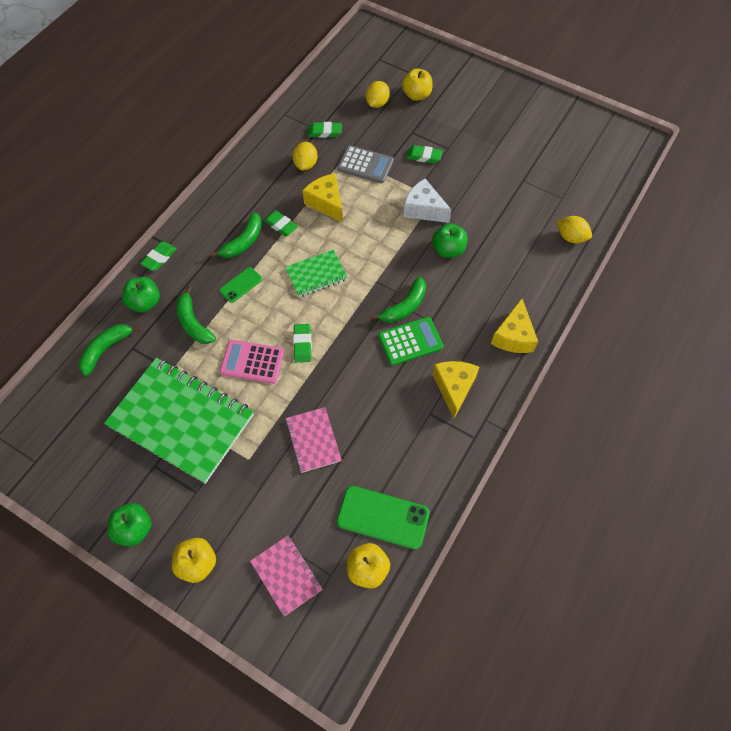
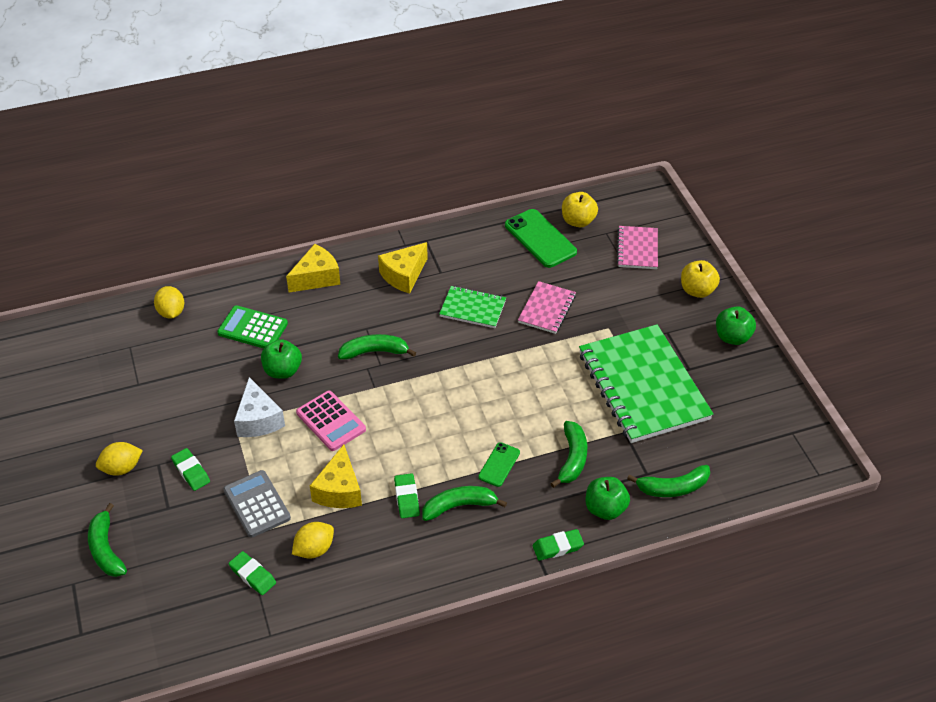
camera: 140 degrees left, 15 degrees down
(241, 285) = (499, 465): green phone -> green phone turned 60 degrees counterclockwise
(252, 362) = (546, 392): pink calculator -> pink calculator (331, 421)
(302, 344) = (490, 378): green eraser -> none
(316, 274) = (421, 427): green notebook -> green notebook (472, 308)
(377, 103) = (157, 571): yellow lemon -> yellow lemon (122, 468)
(410, 341) = (400, 324): green calculator -> green calculator (253, 328)
(416, 95) = (106, 549): yellow apple -> green banana

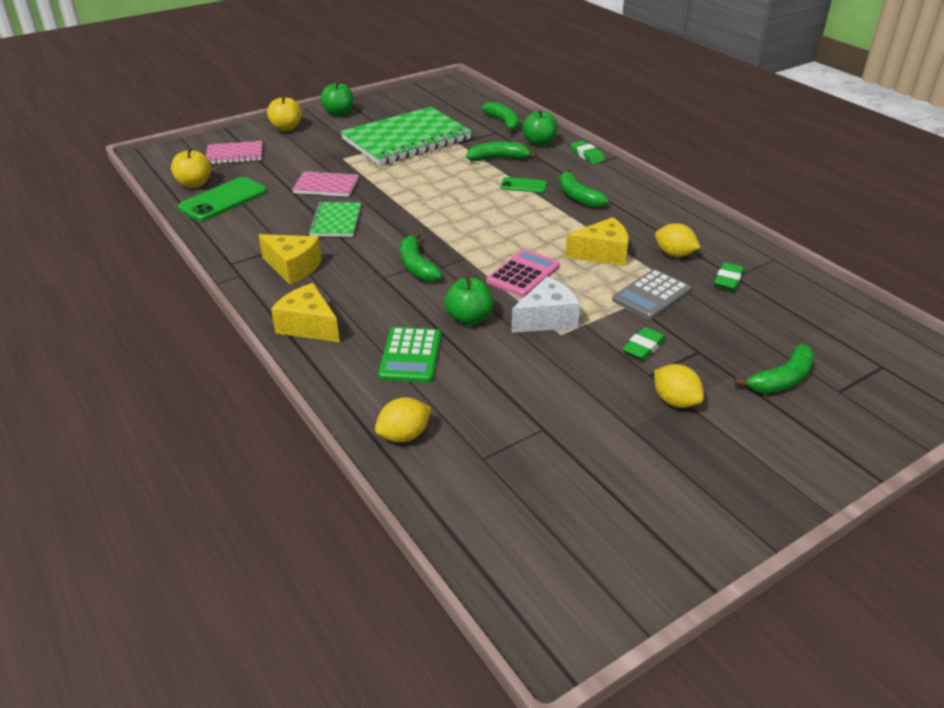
camera: 105 degrees left, 10 degrees down
(407, 498) = (586, 220): green eraser -> none

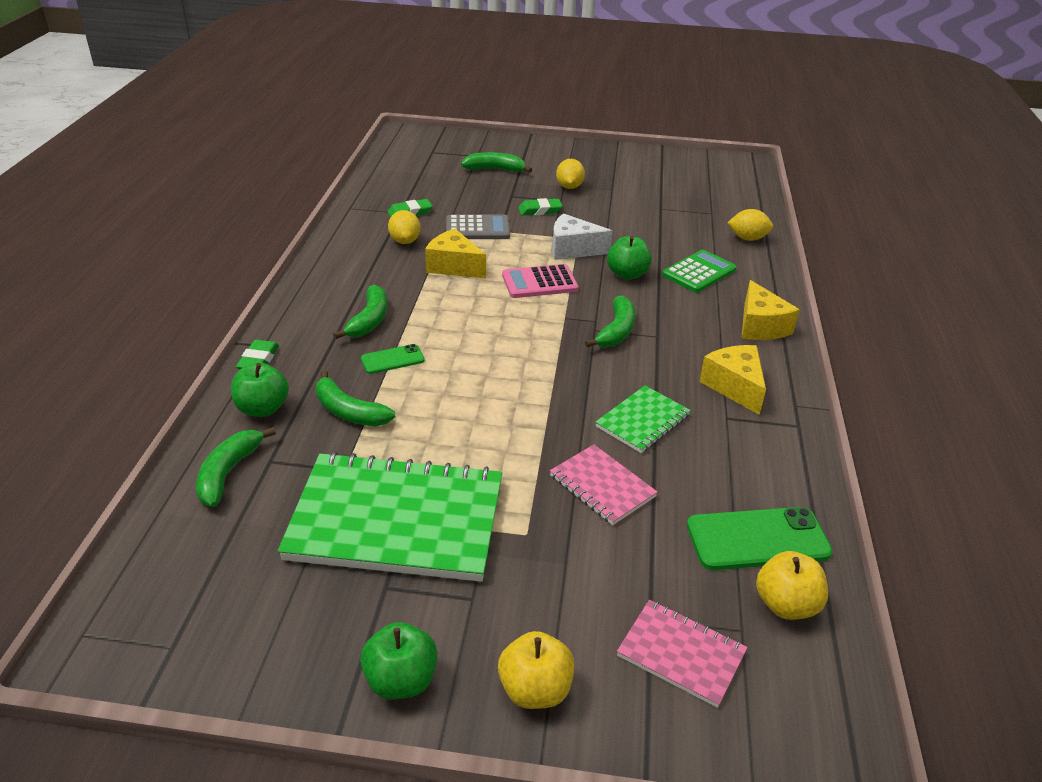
camera: 140 degrees left, 0 degrees up
(523, 186) = (392, 359): green phone -> green phone turned 75 degrees counterclockwise

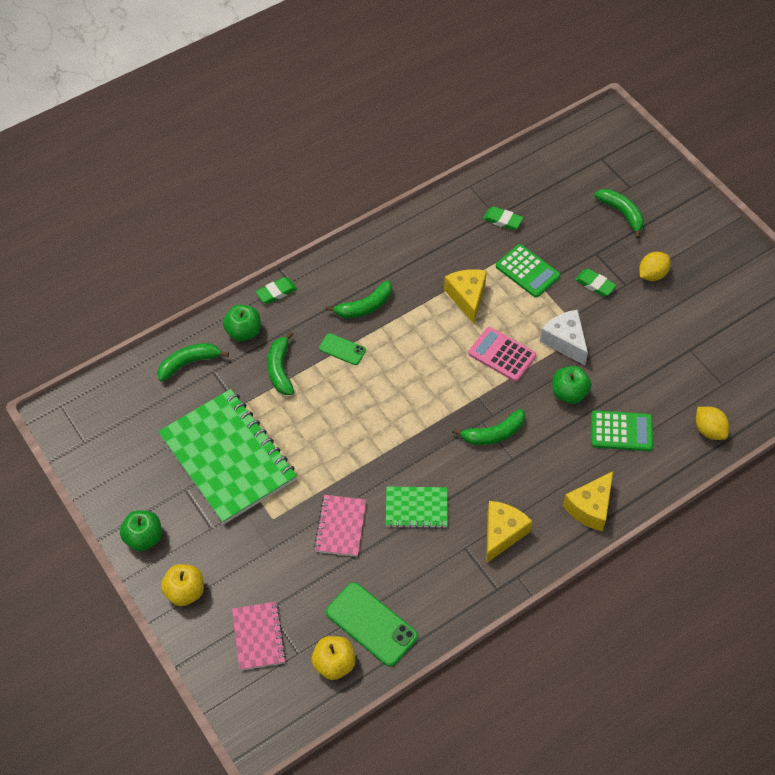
camera: 50 degrees right, 20 degrees up
(405, 241) = (465, 248): yellow lemon -> none
(477, 228) = (527, 271): grey calculator -> green calculator

